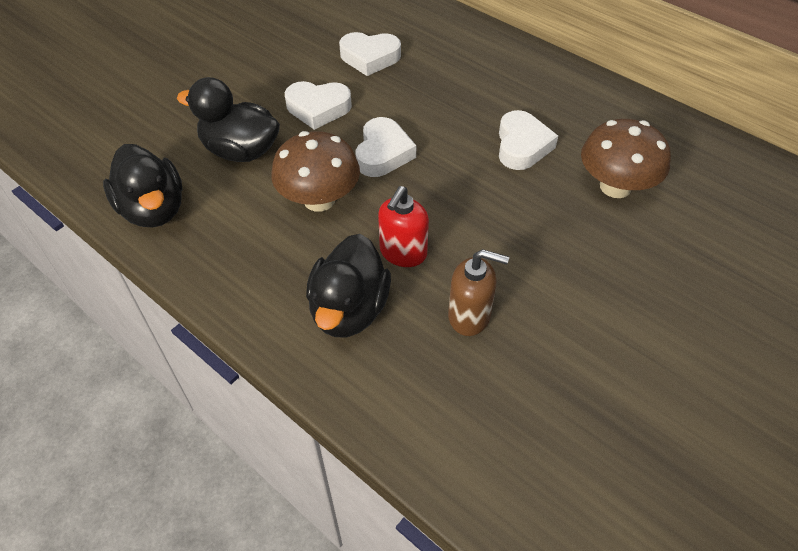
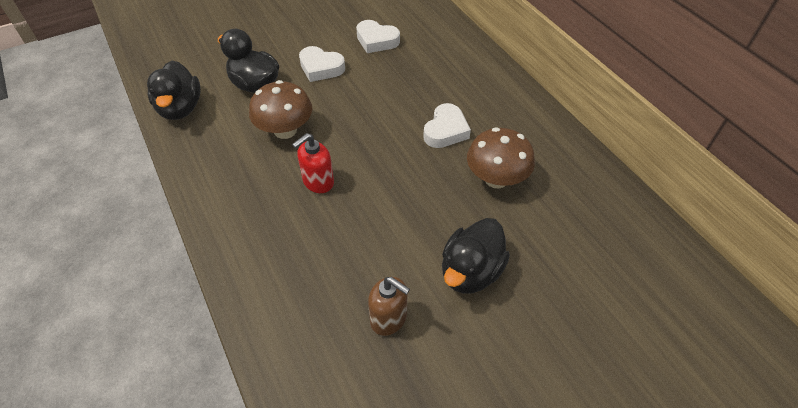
camera: 20 degrees right, 0 degrees up
(349, 310) = (261, 209): black duck -> black duck (470, 272)
(383, 153) = (346, 110): white heart -> none
(469, 316) = (336, 238): brown soap dispenser -> brown soap dispenser (389, 318)

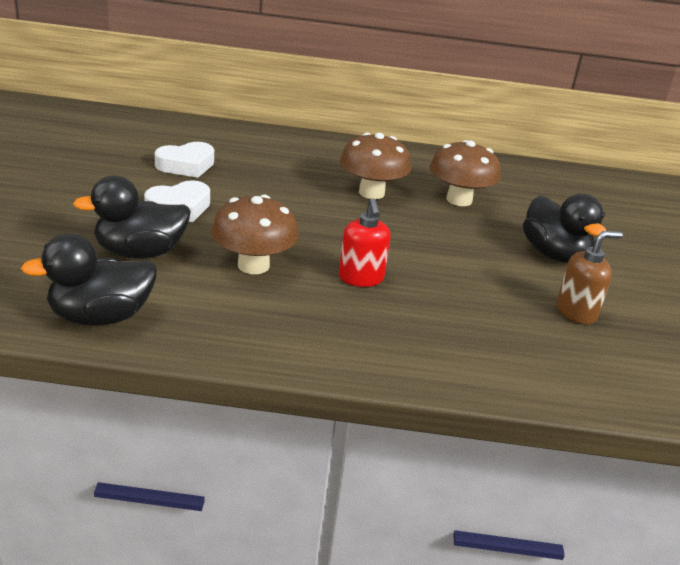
camera: 60 degrees left, 20 degrees down
(180, 108) = (100, 317): black duck -> black duck turned 135 degrees clockwise
(445, 130) = (371, 193): white heart -> brown mushroom

